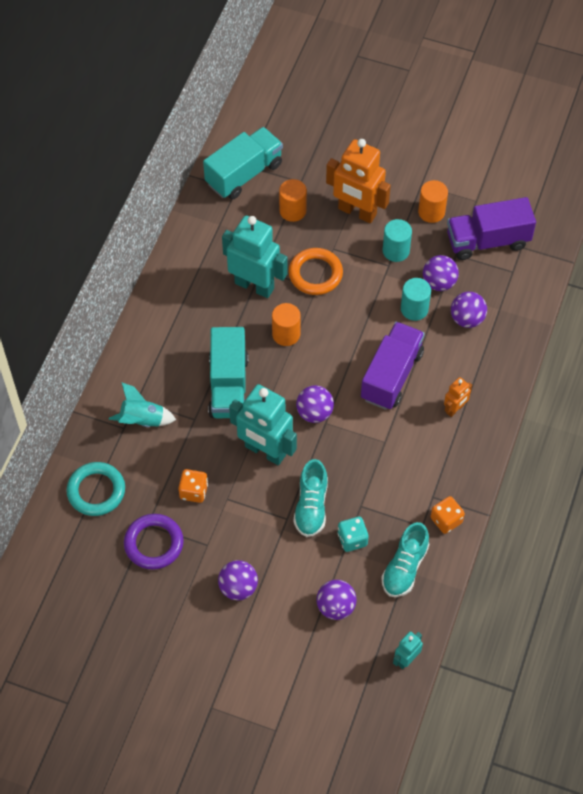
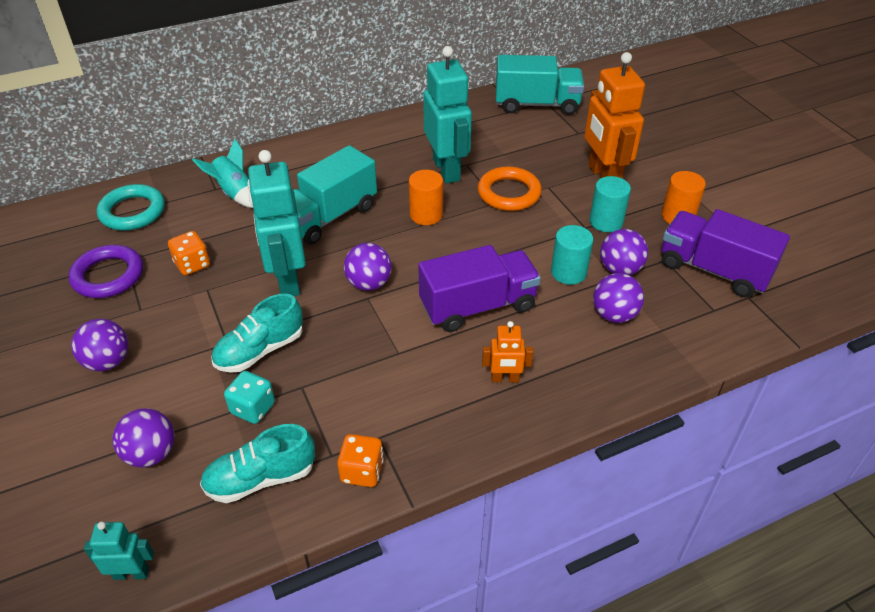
camera: 45 degrees right, 15 degrees down
(292, 211) = (546, 145): orange cylinder -> none

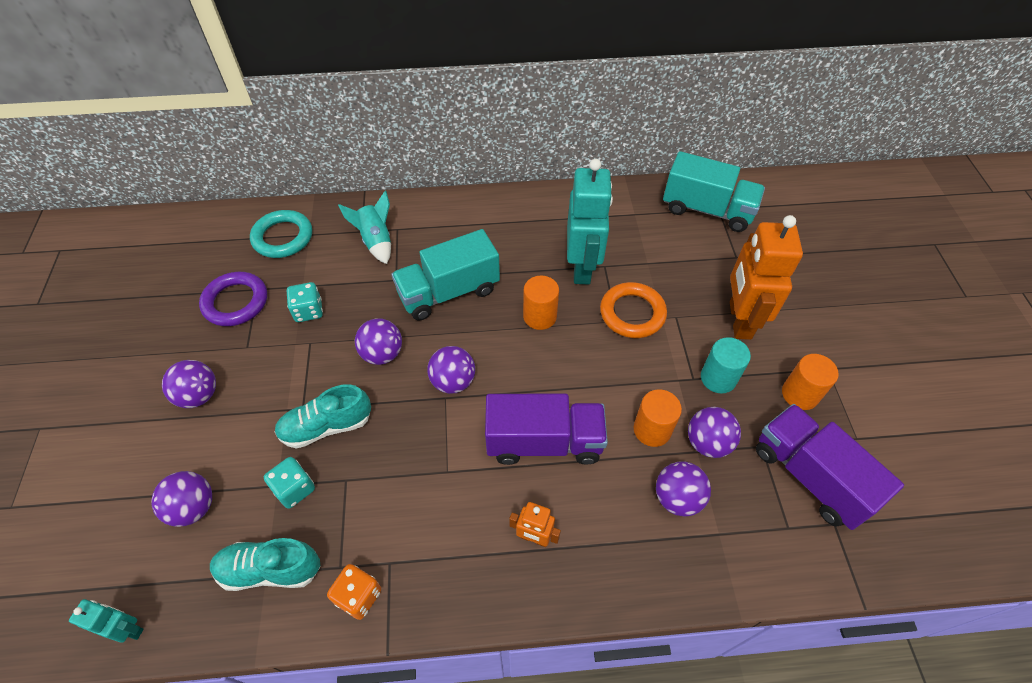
camera: 20 degrees right, 10 degrees up
(192, 264) = (308, 311): orange dice -> turquoise dice
(287, 279) = (382, 354): turquoise robot -> purple ball
(568, 272) = (652, 430): turquoise cylinder -> orange cylinder

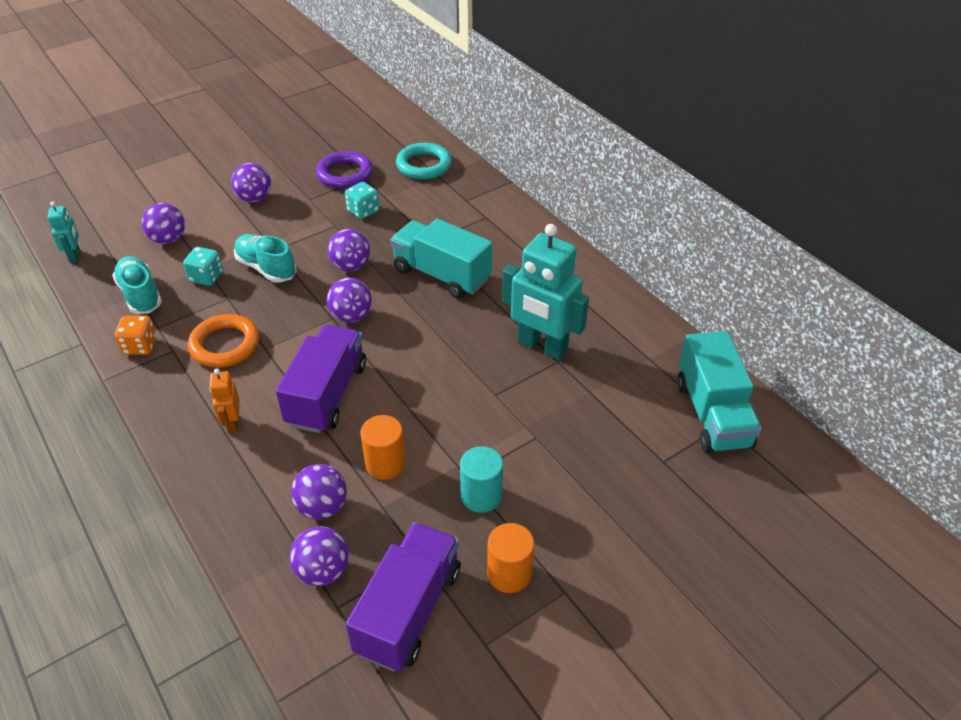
camera: 60 degrees right, 10 degrees down
(376, 241) = (462, 212): turquoise rocket -> none
(539, 316) = (459, 340): orange cylinder -> none
(544, 442) = (327, 394): purple truck -> purple truck turned 135 degrees counterclockwise
(582, 267) = (542, 346): turquoise robot -> turquoise robot turned 60 degrees clockwise
(632, 313) = (513, 402): orange ring -> orange ring (225, 345)
(707, 443) = (397, 511): purple ball -> purple ball (322, 571)
(739, 320) = (572, 491): orange robot -> none

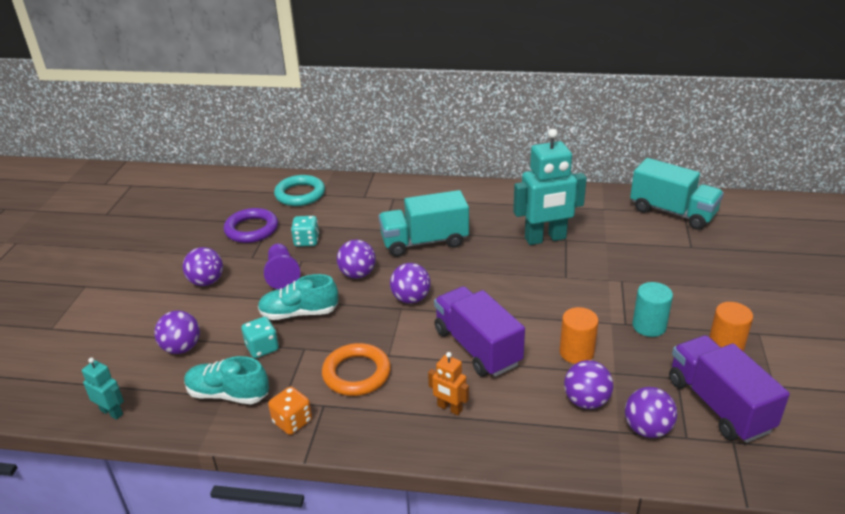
camera: 45 degrees left, 10 degrees down
(305, 228) = (282, 274): none -> purple pawn

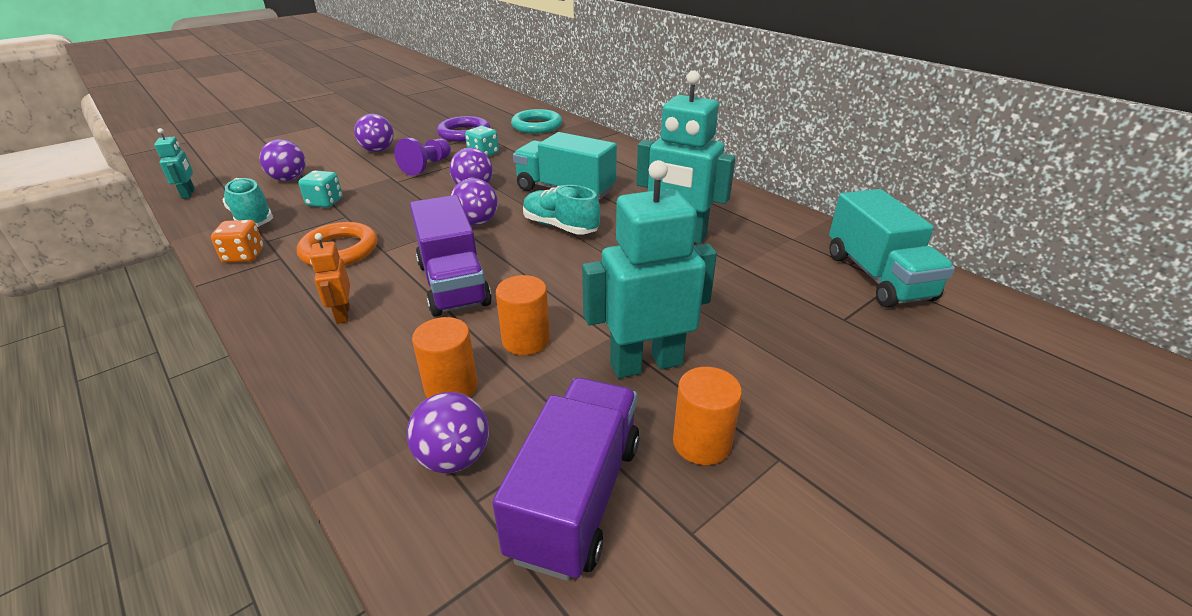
camera: 40 degrees right, 0 degrees up
(299, 313) = (388, 194): turquoise shoe -> turquoise shoe (560, 226)
(477, 347) = (453, 284): purple truck -> purple truck turned 150 degrees clockwise
(586, 401) = (451, 387): purple ball -> orange cylinder
(649, 326) = (646, 363): turquoise cylinder -> turquoise robot

